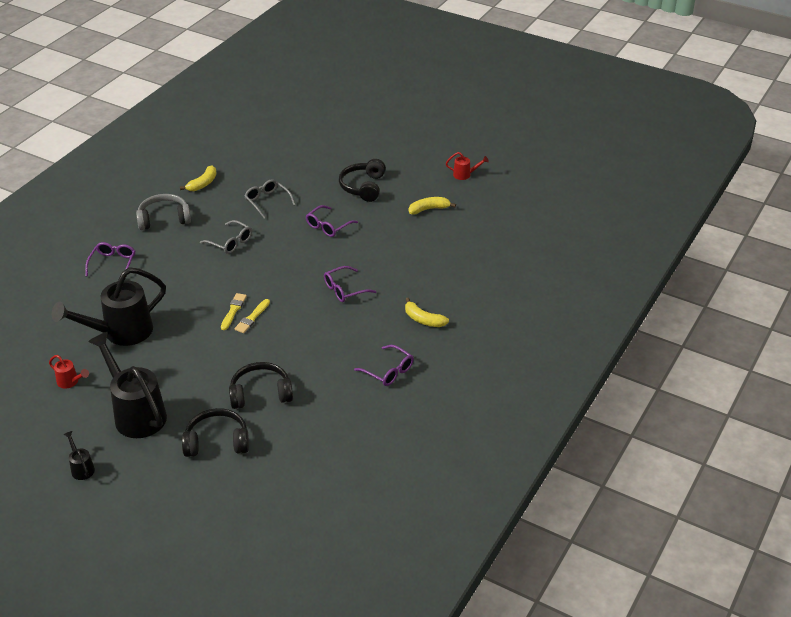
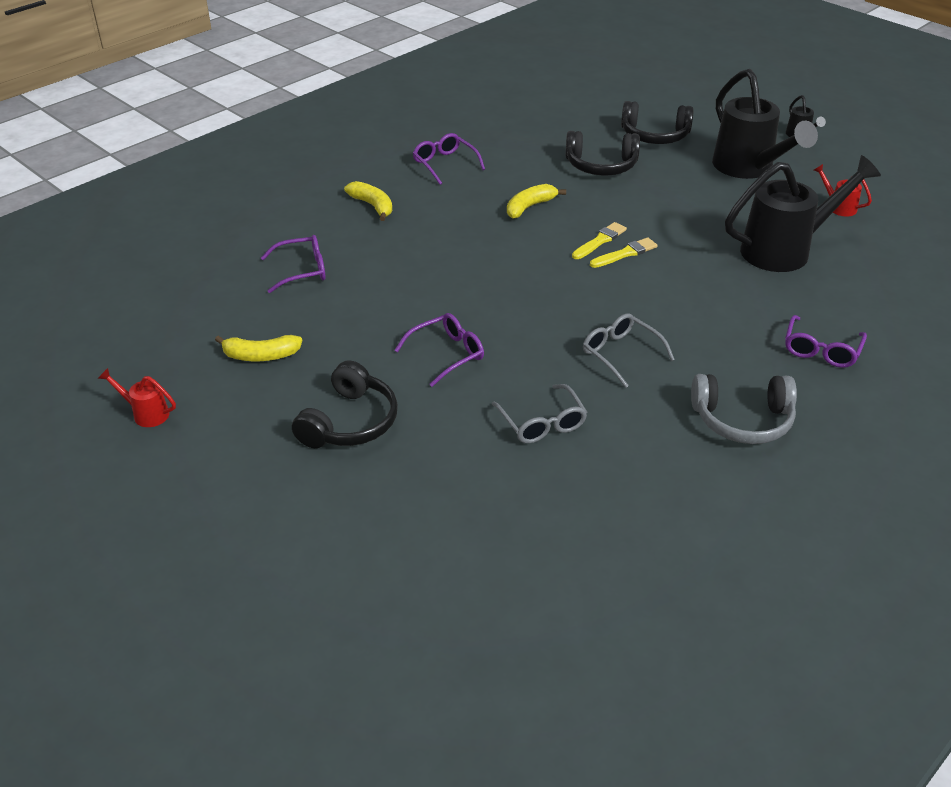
camera: 165 degrees left, 0 degrees up
(203, 184) = (667, 490): yellow banana -> yellow banana (529, 207)
(233, 310) = (625, 253): yellow brush -> yellow brush turned 150 degrees counterclockwise
(344, 289) = (460, 255): purple glasses -> purple glasses (302, 270)

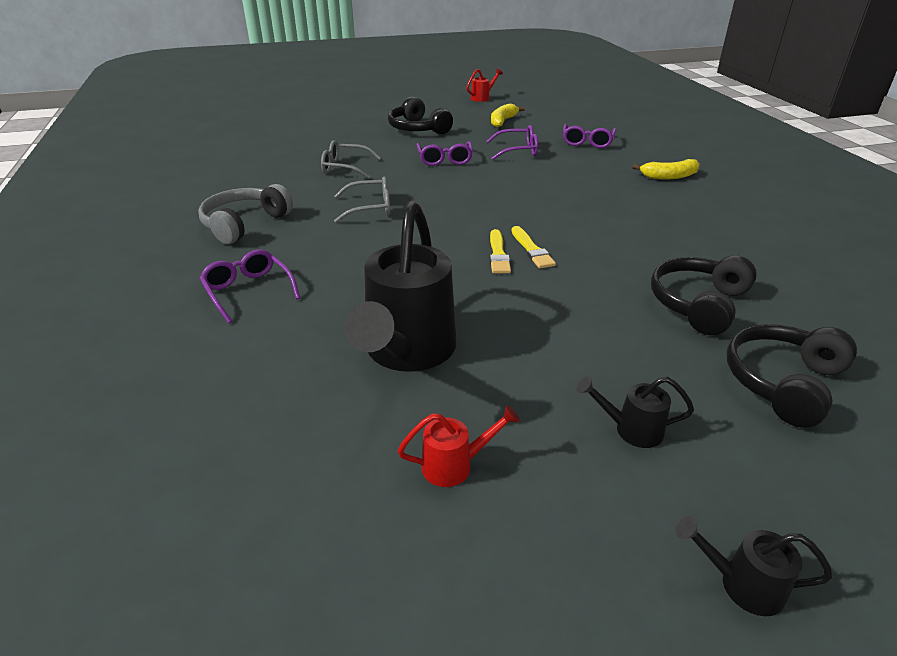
camera: 120 degrees right, 5 degrees down
(445, 164) = (739, 219): purple glasses -> purple glasses (517, 150)
(529, 207) = (623, 236): yellow banana -> none
(748, 168) = (631, 430): black watering can -> black watering can, size x0.43

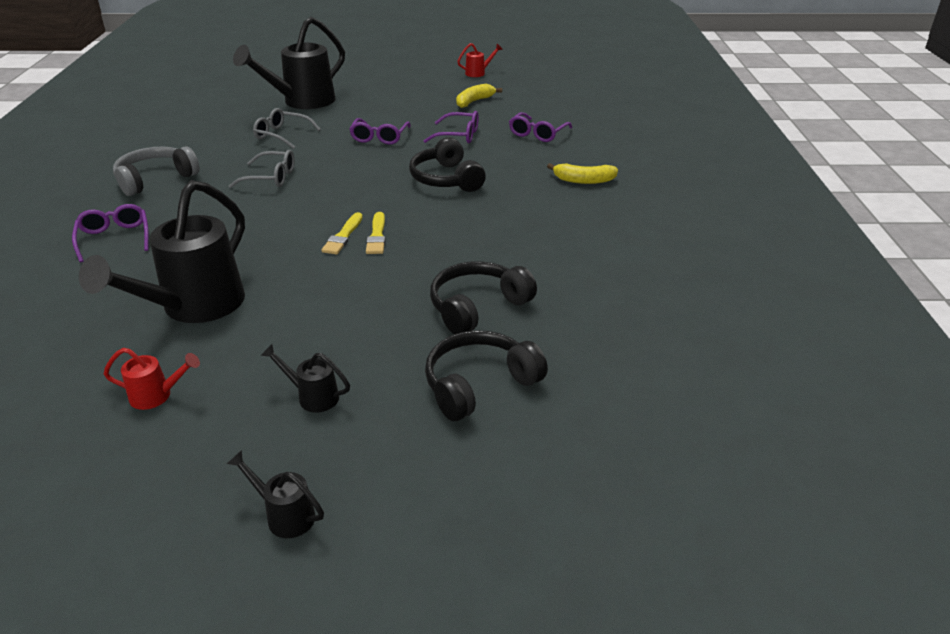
camera: 15 degrees right, 0 degrees up
(338, 136) = (302, 102): none -> black watering can
(417, 129) = (383, 102): black headphones -> black headphones (446, 179)

